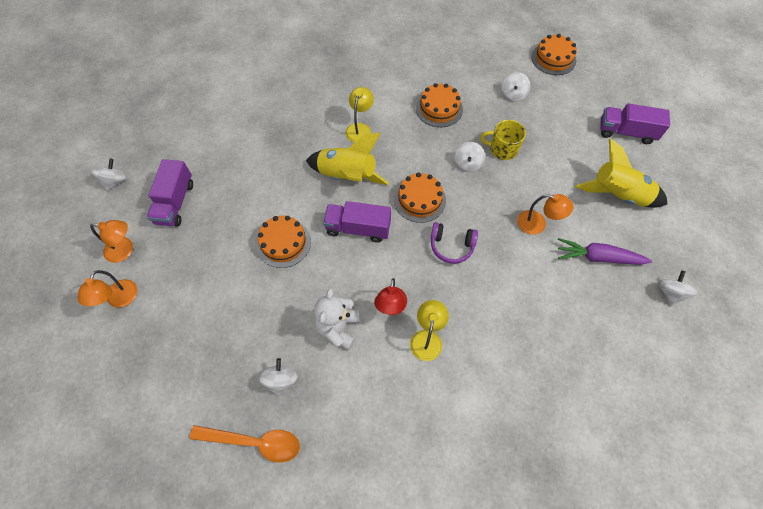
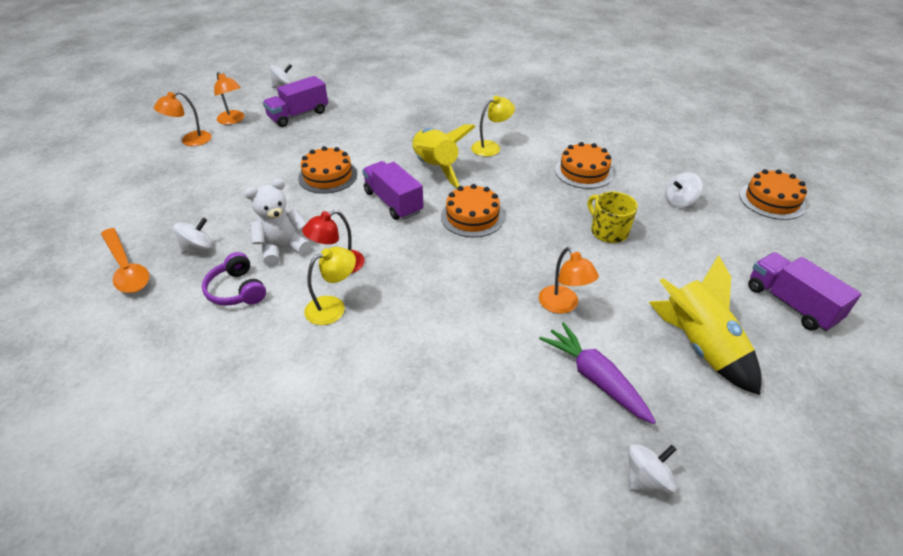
camera: 45 degrees right, 20 degrees down
(451, 246) = (452, 263): purple headphones -> purple headphones (237, 290)
(467, 164) = (555, 221): white spinning top -> none

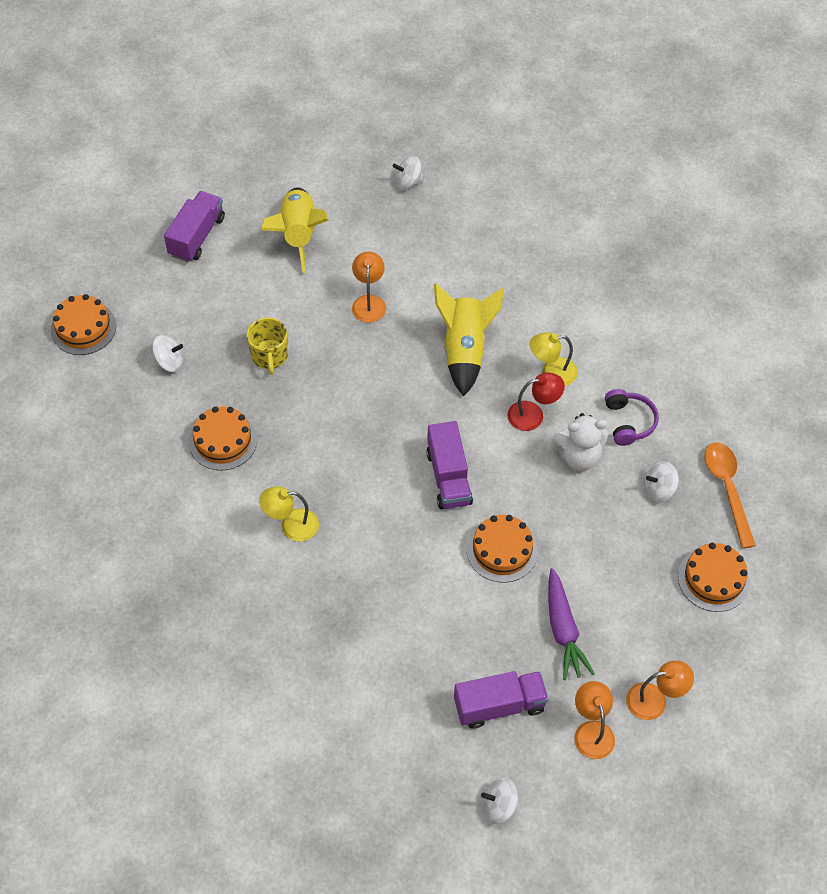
camera: 155 degrees left, 15 degrees up
(435, 168) = (377, 514): yellow rocket -> yellow rocket (465, 350)
(472, 217) = (381, 424): orange cake -> orange cake (713, 579)
(595, 378) = (390, 243): purple carrot -> purple carrot (563, 630)
(790, 304) = (197, 236): purple truck -> purple truck turned 150 degrees counterclockwise

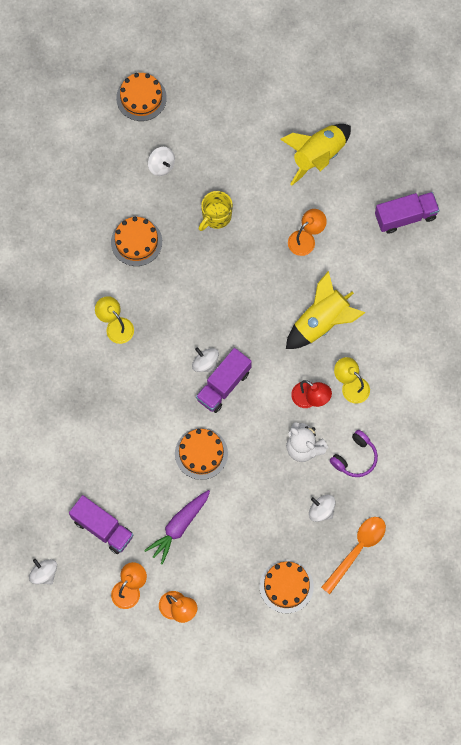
camera: 50 degrees right, 15 degrees up
(197, 236) = (263, 100): purple truck -> purple truck (405, 217)
(408, 182) = (420, 184): white spinning top -> white spinning top (205, 363)

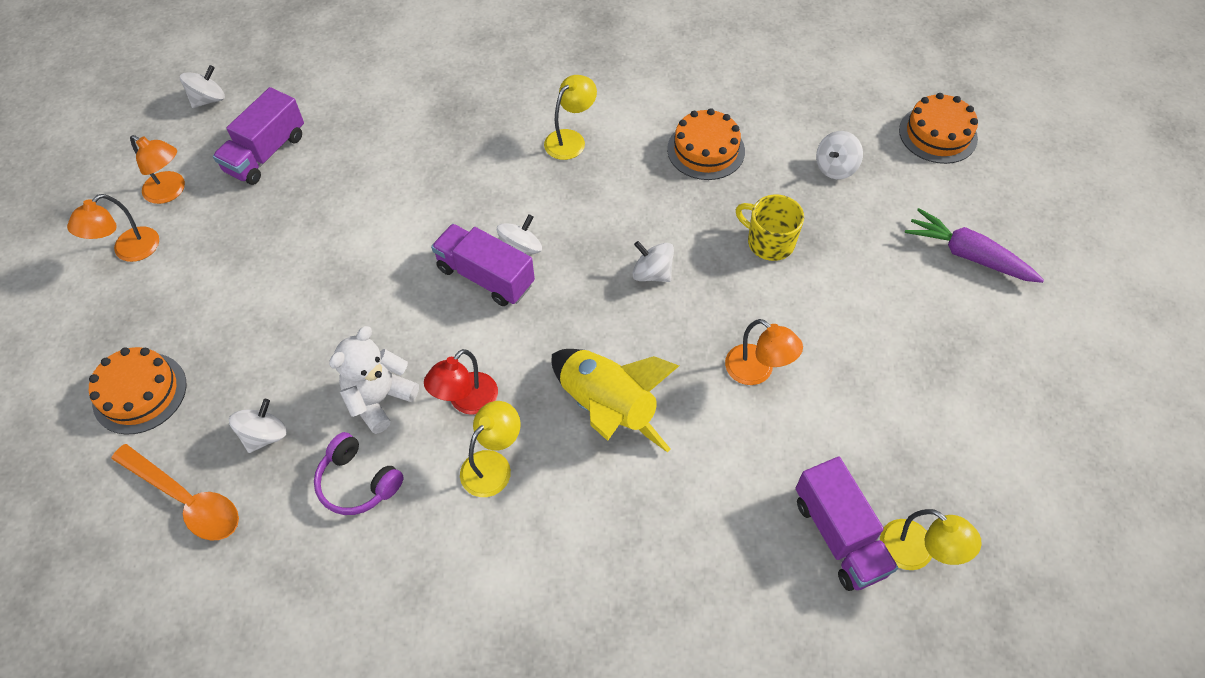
camera: 85 degrees right, 15 degrees down
(179, 526) = (258, 241): purple carrot -> purple carrot (968, 255)
(201, 453) = (373, 258): orange cake -> none
(232, 287) = (652, 273): none -> white spinning top
(318, 156) = (917, 377): yellow rocket -> none
(417, 182) = (916, 552): none -> yellow lamp

